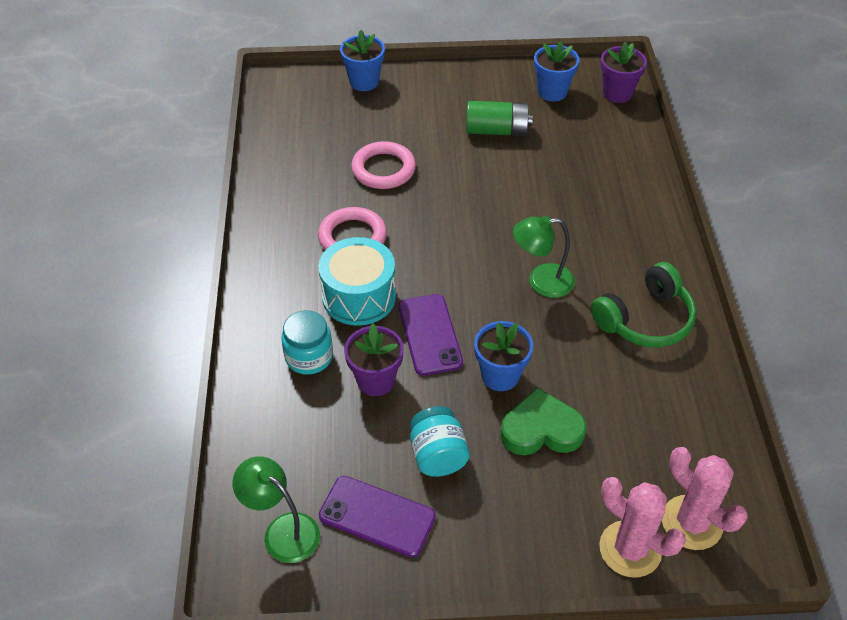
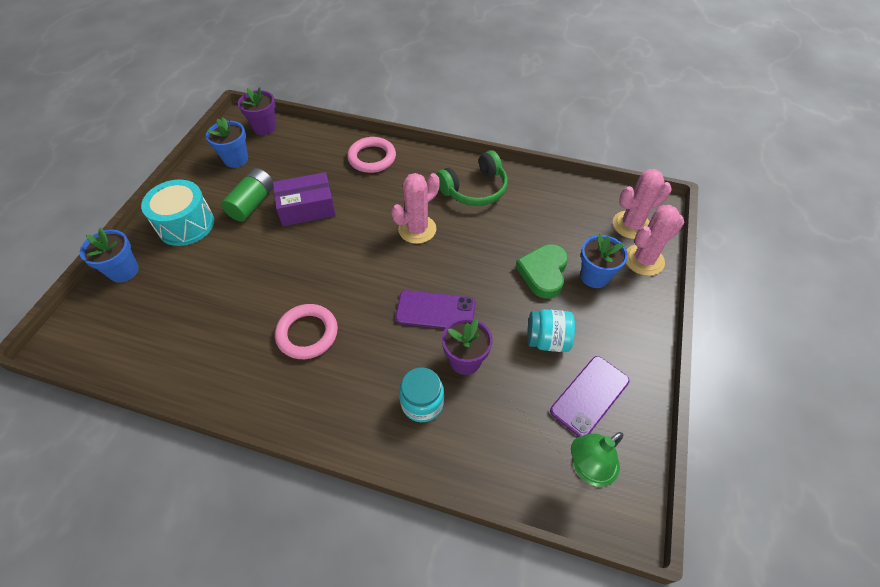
camera: 70 degrees left, 5 degrees up
(359, 296) = (375, 347): turquoise drum -> turquoise drum (186, 224)
(383, 169) = (243, 289): pink ring -> pink ring (372, 158)
(500, 375) = (490, 280): blue flower pot -> blue flower pot (594, 276)
(517, 175) = (307, 207): none -> purple box
(541, 281) = (417, 229): green lamp -> pink cactus
(645, 319) = (474, 189): green headphones -> green headphones turned 75 degrees clockwise

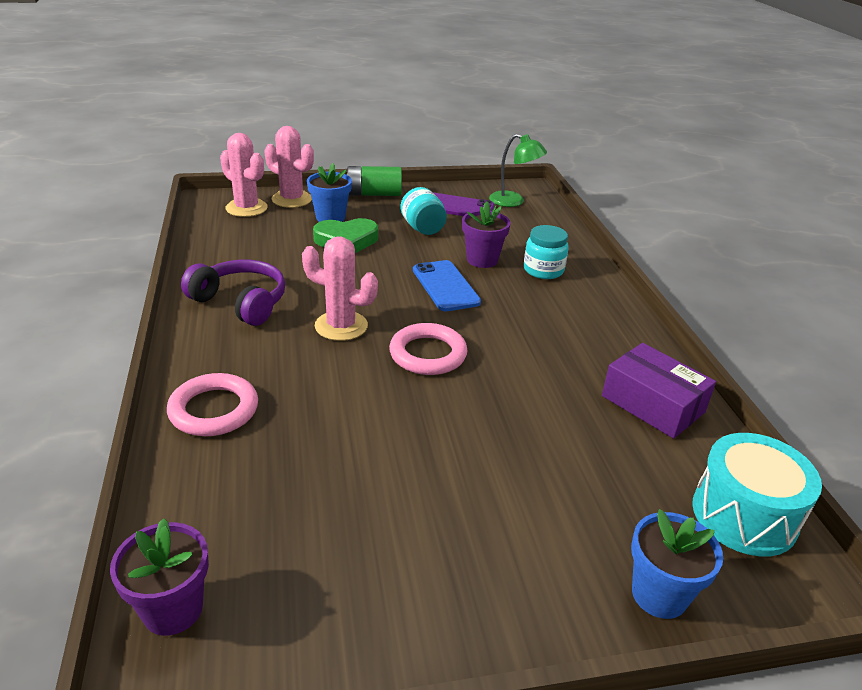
camera: 120 degrees left, 20 degrees down
(186, 224) = (510, 572): turquoise drum -> turquoise drum (744, 515)
(236, 159) = (302, 601): blue flower pot -> none
(252, 203) = (402, 506): green battery -> green battery (373, 194)
(307, 207) = (368, 436): purple box -> purple box (652, 404)
(307, 334) = (552, 355): pink ring -> pink ring (428, 354)
(435, 311) = (445, 286): purple phone -> blue phone
(474, 189) = (240, 302): green headphones -> purple headphones

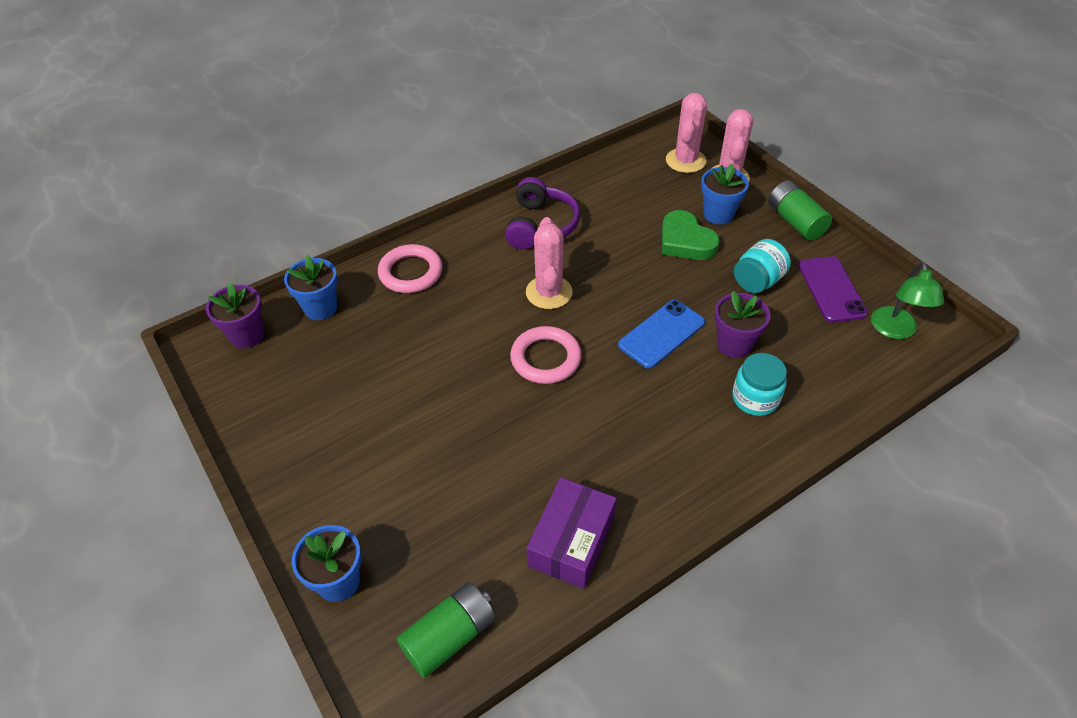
camera: 70 degrees right, 15 degrees up
(195, 509) = (320, 308): none -> blue flower pot
(744, 515) = (450, 636): turquoise drum -> green battery

